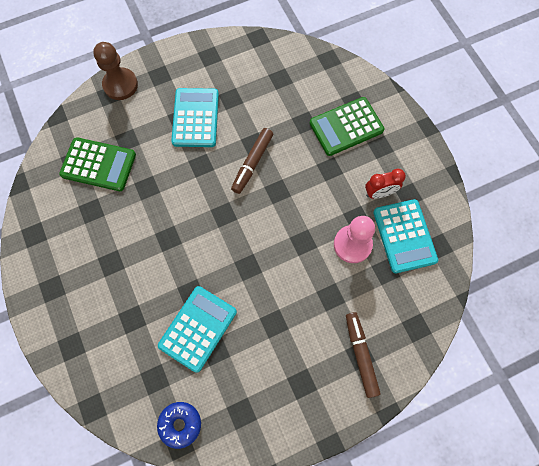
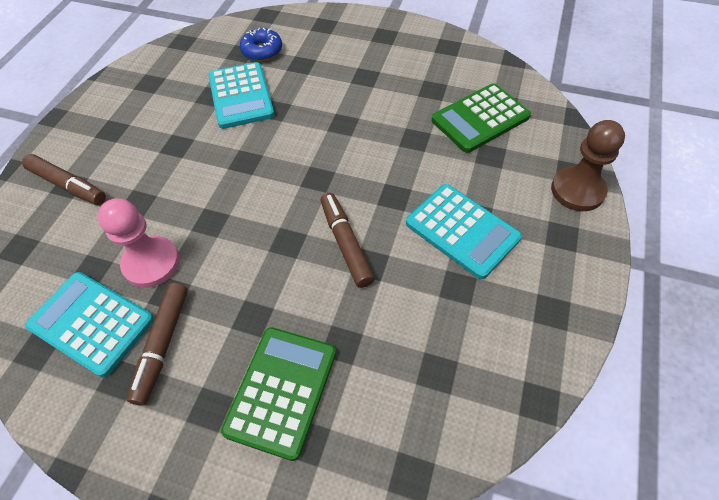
camera: 135 degrees right, 15 degrees down
(180, 424) = (192, 49): blue donut -> blue donut (262, 51)
(379, 193) = (162, 345): red clock -> brown marker

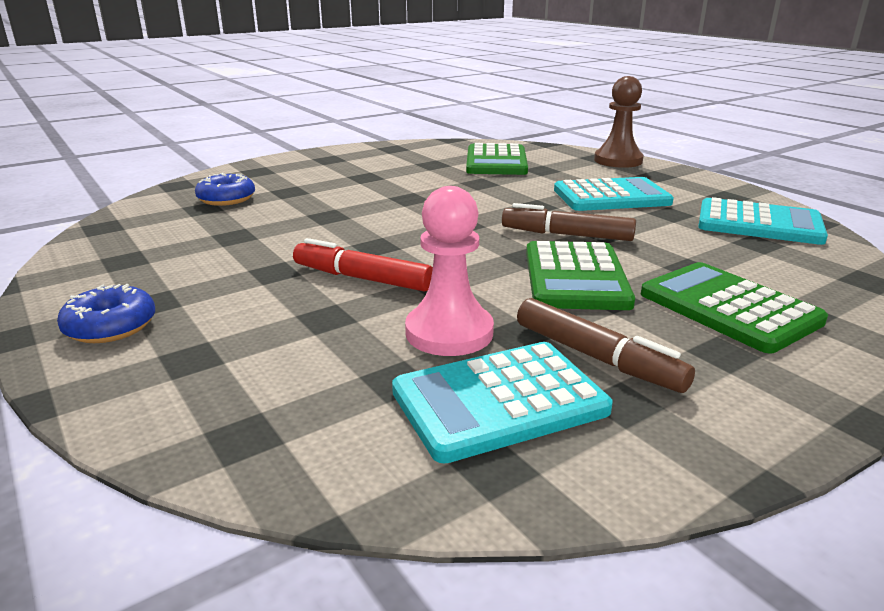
camera: 55 degrees left, 30 degrees down
(68, 185) = (192, 358): brown marker -> none
(79, 137) = (111, 327): none -> blue donut
(193, 186) = (362, 278): none -> red marker
(241, 96) = (271, 223): turquoise calculator -> turquoise calculator (759, 223)
(271, 284) = (575, 277): none -> green calculator

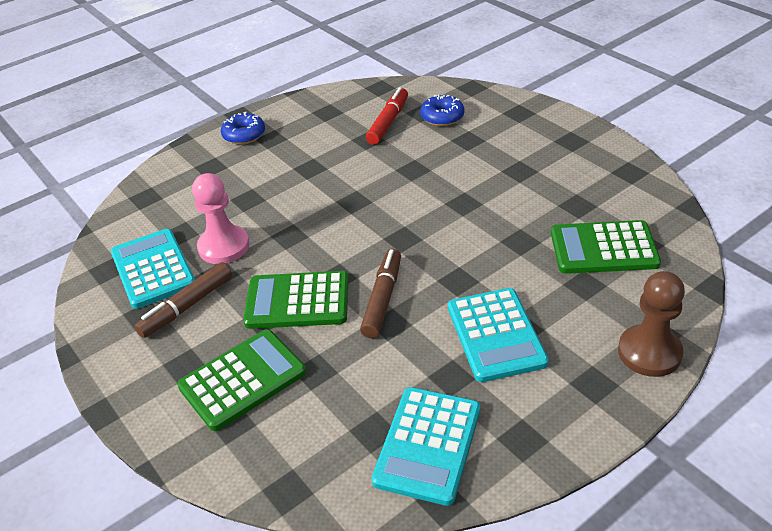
camera: 90 degrees right, 15 degrees up
(362, 278) = (298, 204): red marker -> red marker (388, 122)

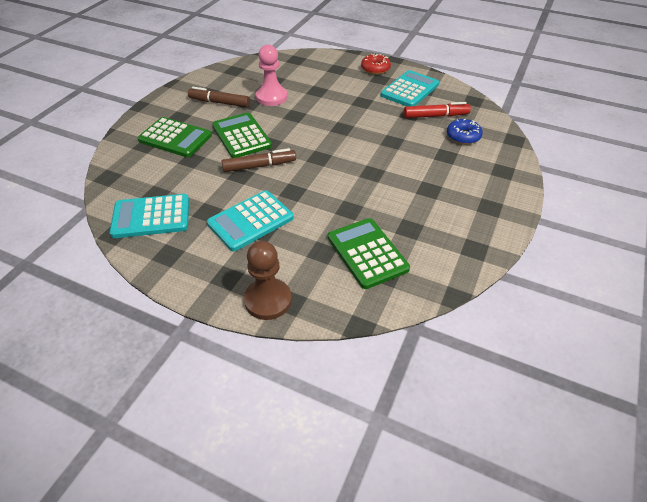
camera: 60 degrees right, 5 degrees up
(153, 269) = (241, 83): turquoise calculator -> turquoise calculator (409, 90)
(244, 135) = (375, 69): blue donut -> red donut

